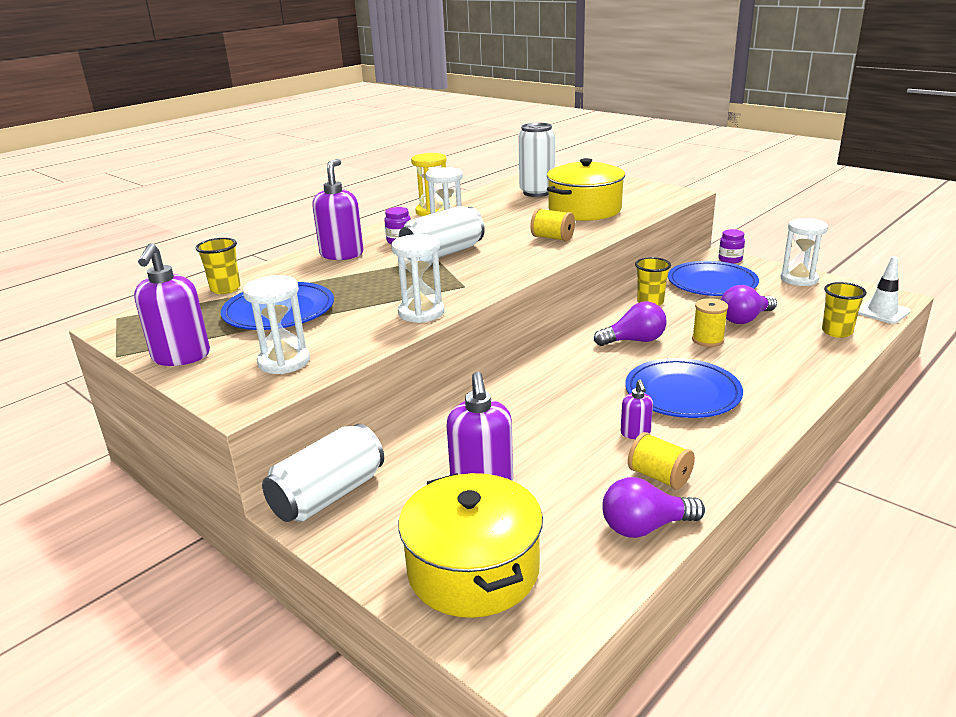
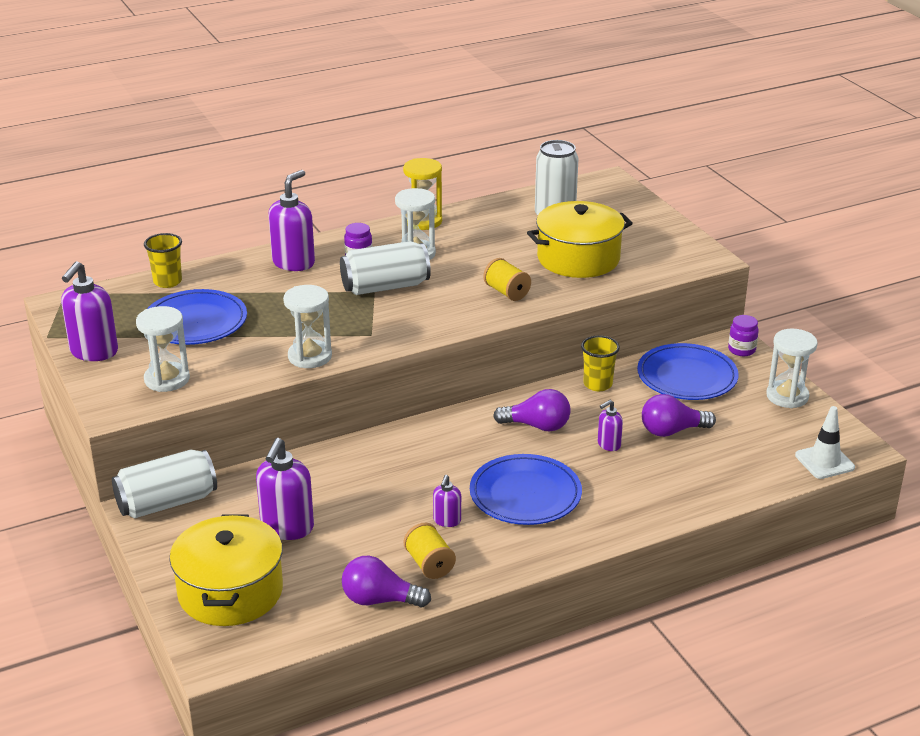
camera: 20 degrees right, 5 degrees up
(707, 340) = (608, 445): yellow spool -> purple soap dispenser
(837, 332) = (747, 471): yellow cup -> none

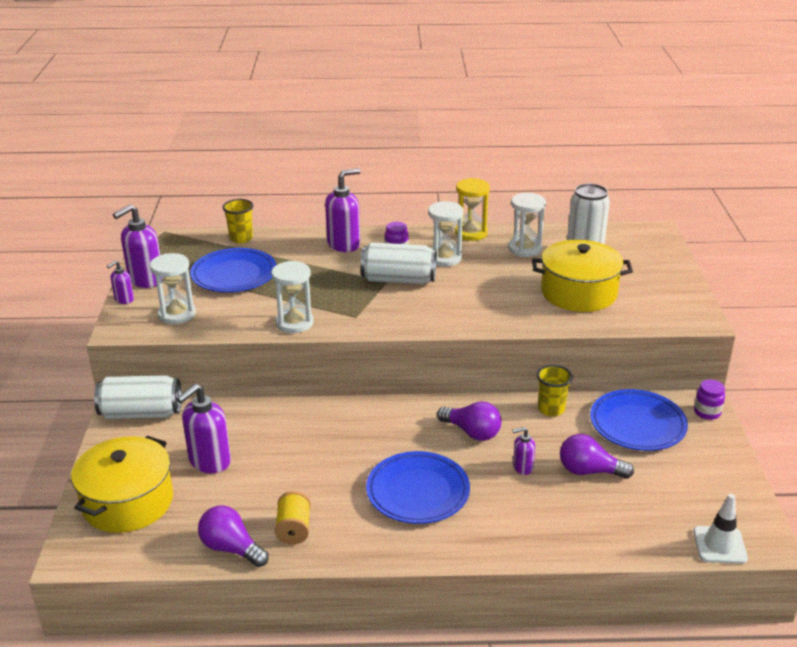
camera: 25 degrees right, 0 degrees up
(447, 521) = (336, 495): purple soap dispenser -> purple soap dispenser (124, 299)
(507, 292) = (494, 308): yellow spool -> none
(787, 396) = (723, 469): white hourglass -> white hourglass (525, 249)

